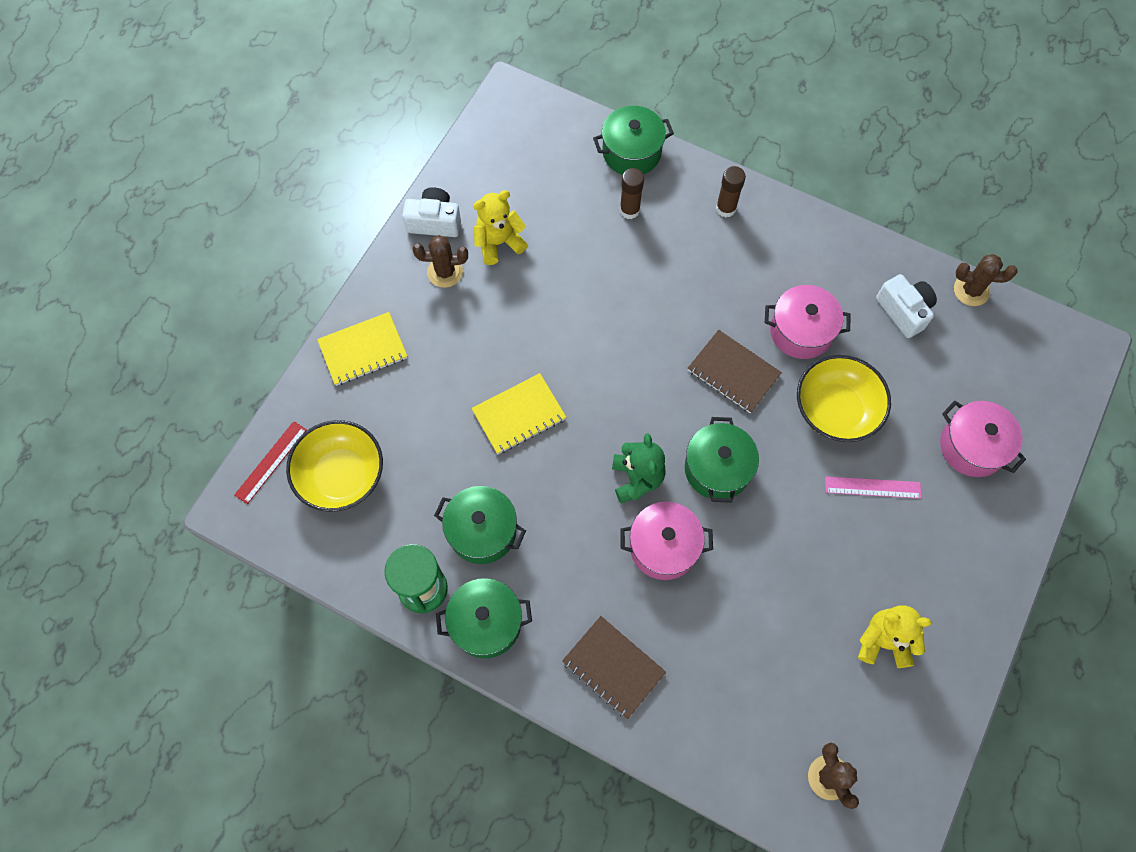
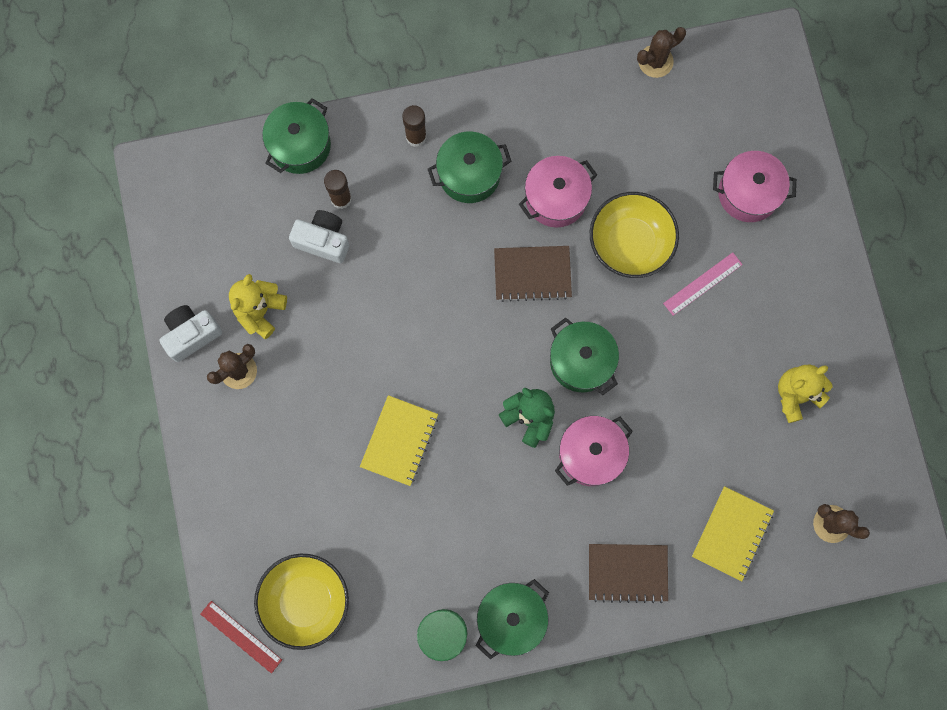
camera: 40 degrees left, 10 degrees up
(271, 462) = (241, 636): red ruler -> red ruler turned 45 degrees counterclockwise
(363, 350) = (231, 489): yellow notebook -> yellow notebook (732, 534)
(482, 531) = (450, 553): green pot -> green pot (469, 174)
(904, 311) = (619, 119): white camera -> white camera (323, 240)

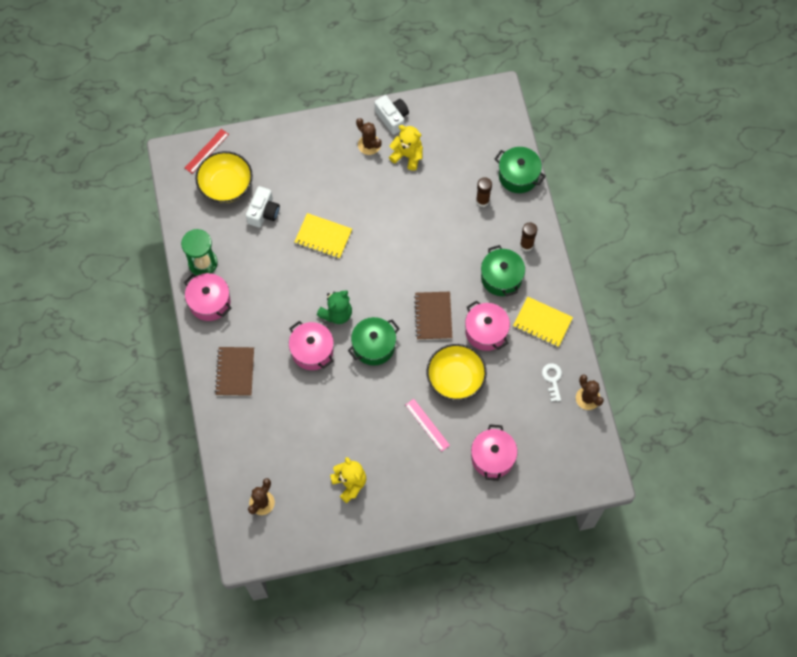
camera: 90 degrees right, 10 degrees down
(323, 240) = (454, 191): white camera -> white camera (263, 212)
(511, 618) = (210, 302): green pot -> pink pot
(628, 108) = (552, 379): none -> white key
(732, 534) = (257, 438): yellow notebook -> yellow notebook (542, 323)

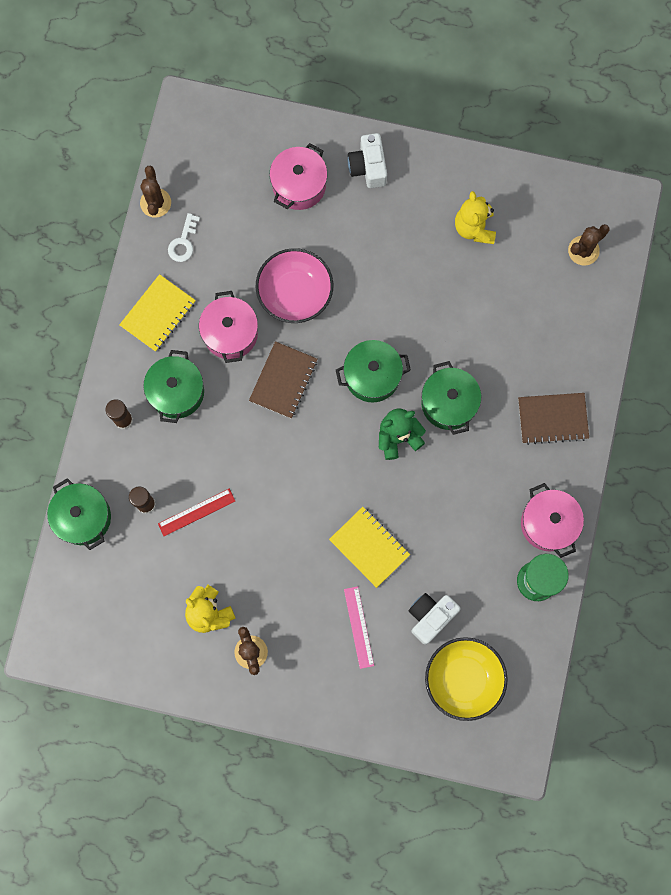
camera: 155 degrees left, 10 degrees up
(206, 151) = (469, 744): red ruler -> red ruler (196, 512)
(235, 372) = (552, 419): brown notebook -> brown notebook turned 60 degrees clockwise
(312, 351) = (449, 403): pink pot -> green pot
(392, 118) = (201, 678): white camera -> white camera (368, 167)
(427, 425) = (354, 254): pink ruler -> pink ruler (358, 627)
(455, 378) = (295, 293): yellow bowl -> pink bowl
(542, 323) = (158, 314): yellow notebook -> yellow notebook turned 75 degrees clockwise

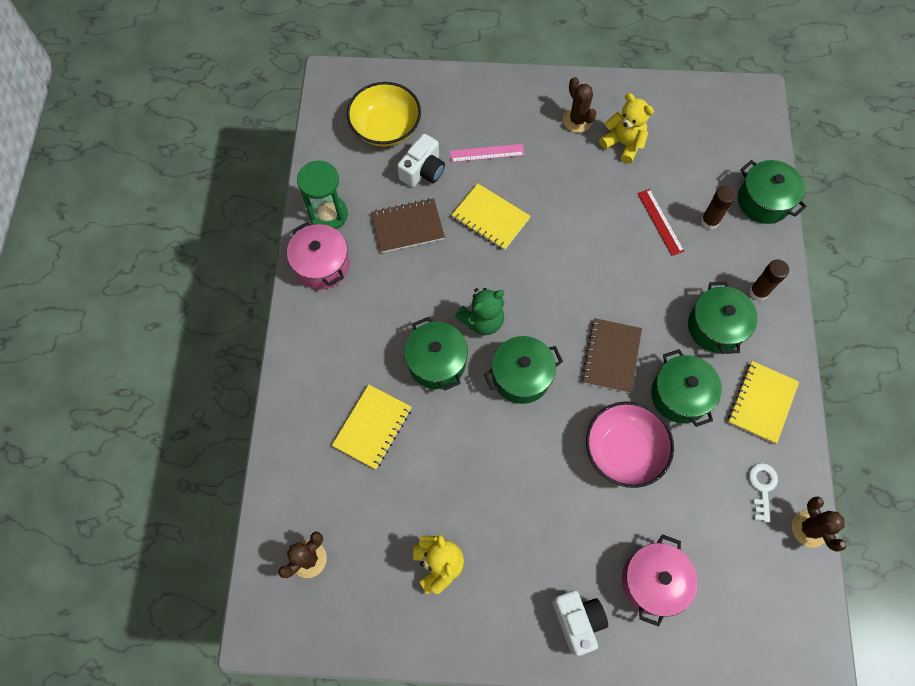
camera: 170 degrees right, 10 degrees down
(196, 512) = (660, 222): red ruler -> red ruler turned 75 degrees counterclockwise
(230, 333) = (680, 395): pink pot -> green pot
(358, 627) = (486, 153): pink ruler -> pink ruler turned 75 degrees counterclockwise
(516, 352) = (372, 427): none -> yellow notebook
(552, 419) = (327, 364): brown notebook -> brown notebook (407, 227)

